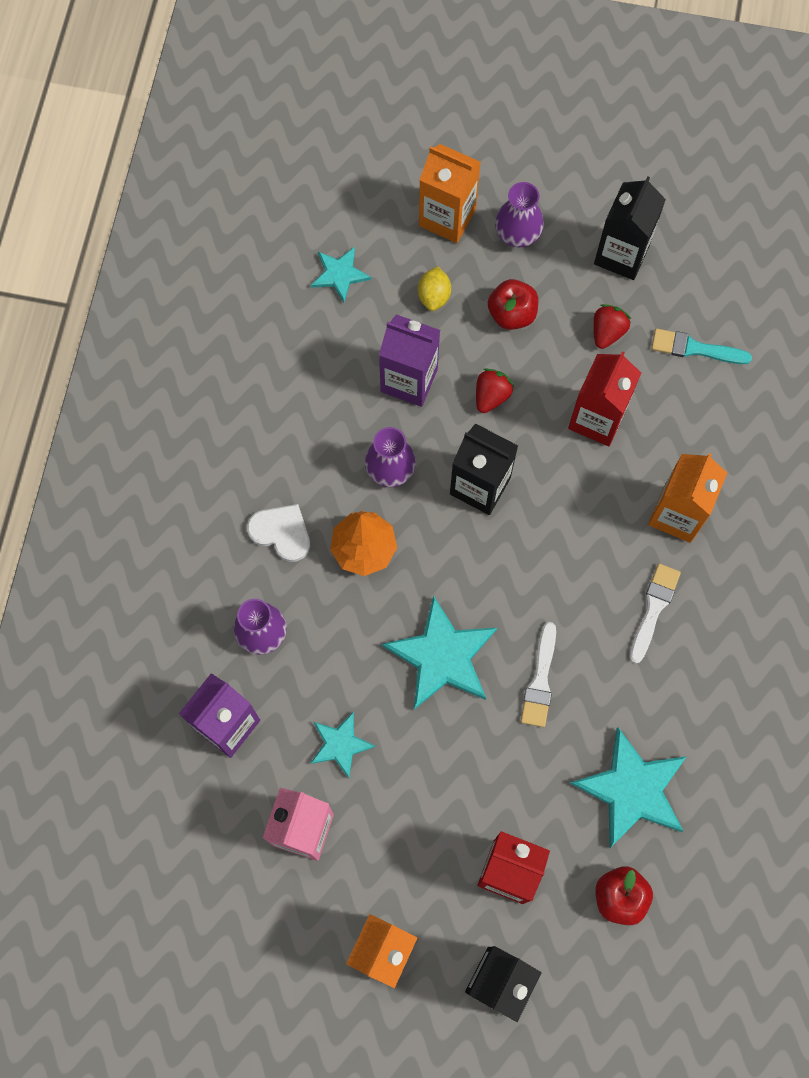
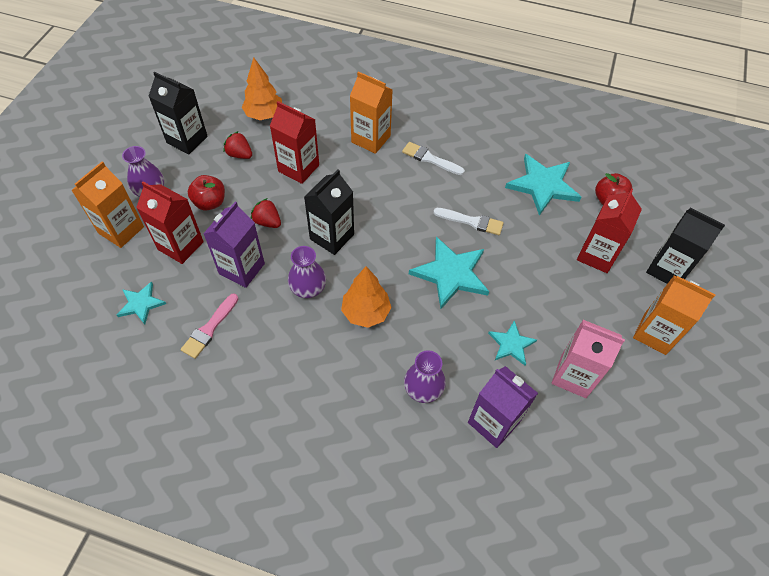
camera: 85 degrees left, 15 degrees down
(281, 532) = (344, 367): white heart -> none
(315, 362) = (209, 328): none -> pink brush
(434, 296) = (180, 245): yellow lemon -> red carton
(695, 348) = (264, 115): turquoise brush -> orange tree

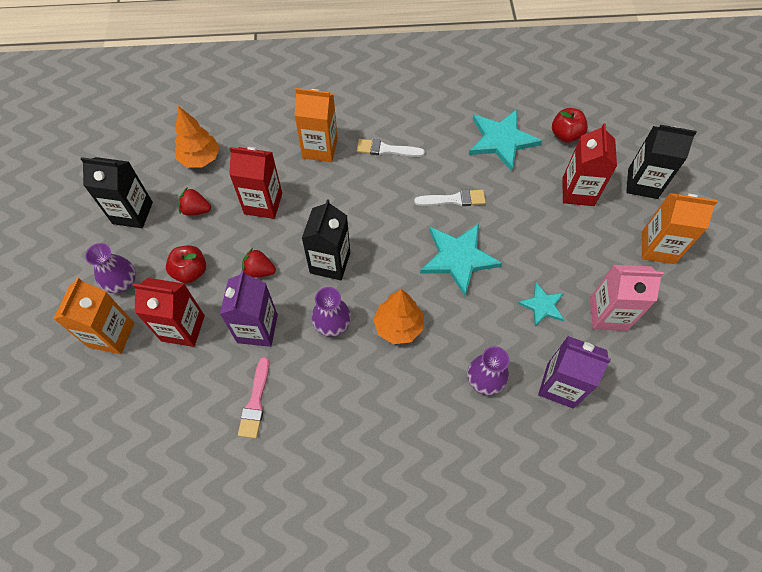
camera: 20 degrees left, 5 degrees up
(141, 304) = (172, 404): turquoise star -> none

